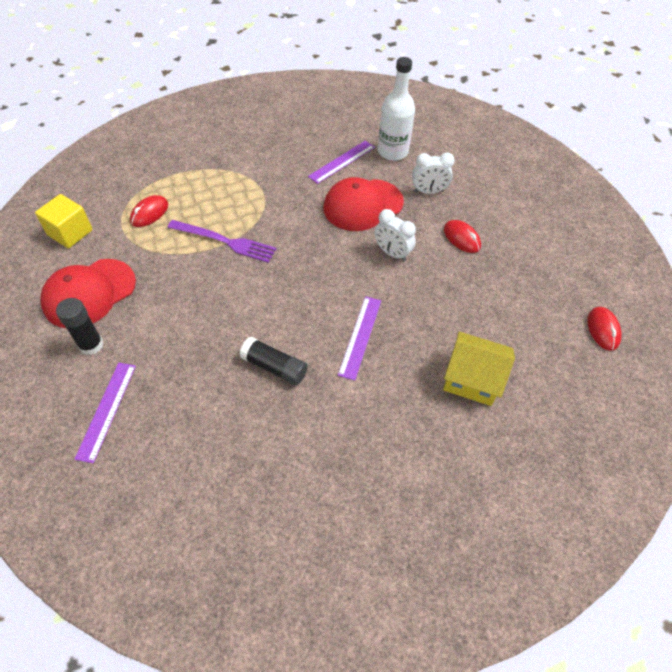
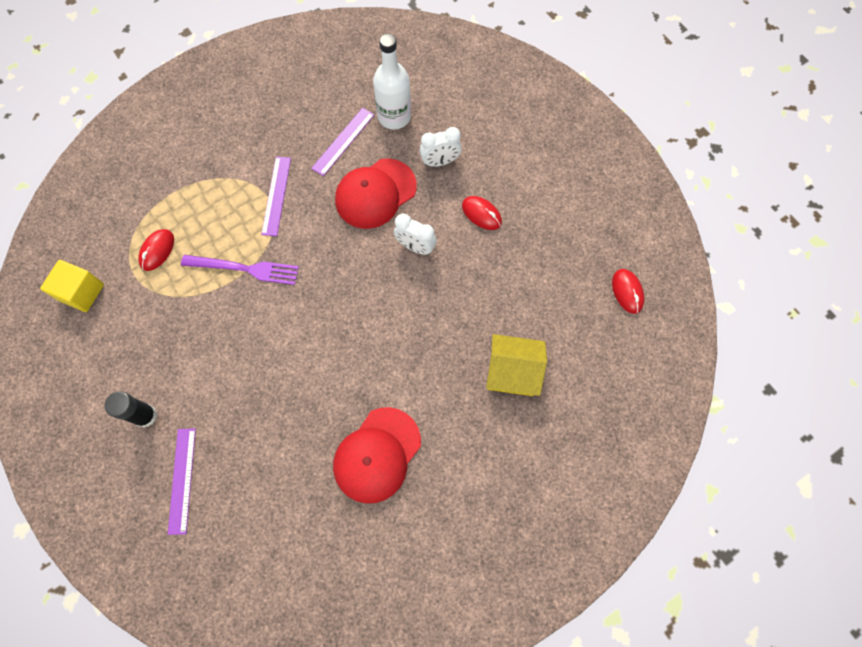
camera: 10 degrees left, 15 degrees up
(89, 293) = (125, 359): red cap -> red cap (377, 455)
(274, 367) = (327, 400): black glue stick -> none
(360, 336) = (401, 349): purple ruler -> purple ruler (276, 195)

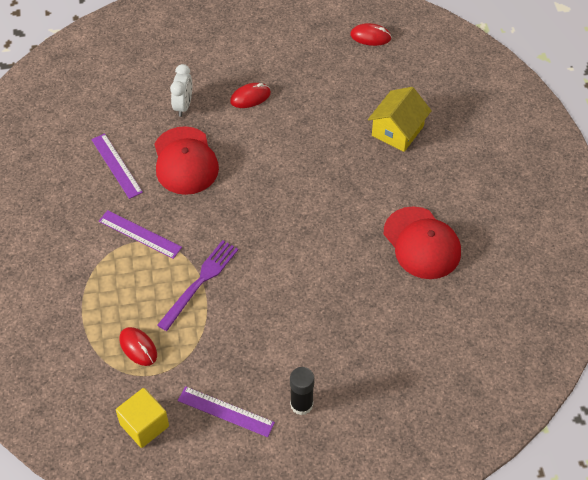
camera: 65 degrees left, 15 degrees down
(182, 480) = (376, 392): purple ruler -> purple ruler (226, 411)
(394, 116) = (116, 120): white bottle -> none
(415, 247) = (253, 152): white clock -> none

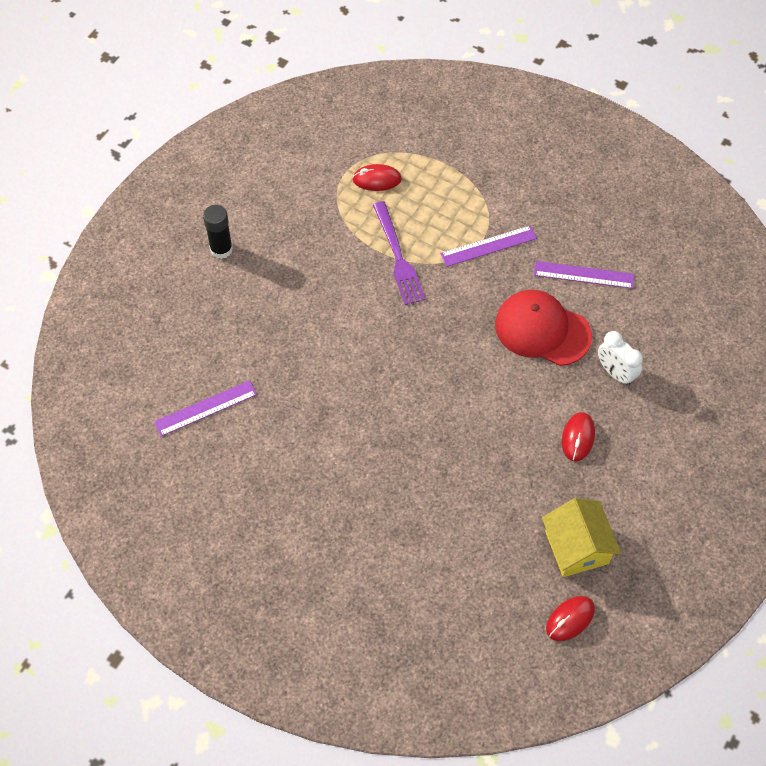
camera: 130 degrees right, 5 degrees up
(144, 425) = (306, 145): yellow cube -> none
(226, 411) = (266, 199): purple ruler -> purple ruler (205, 408)
(397, 131) = (418, 537): yellow house -> yellow house (577, 547)
(422, 243) = (275, 450): red cap -> none

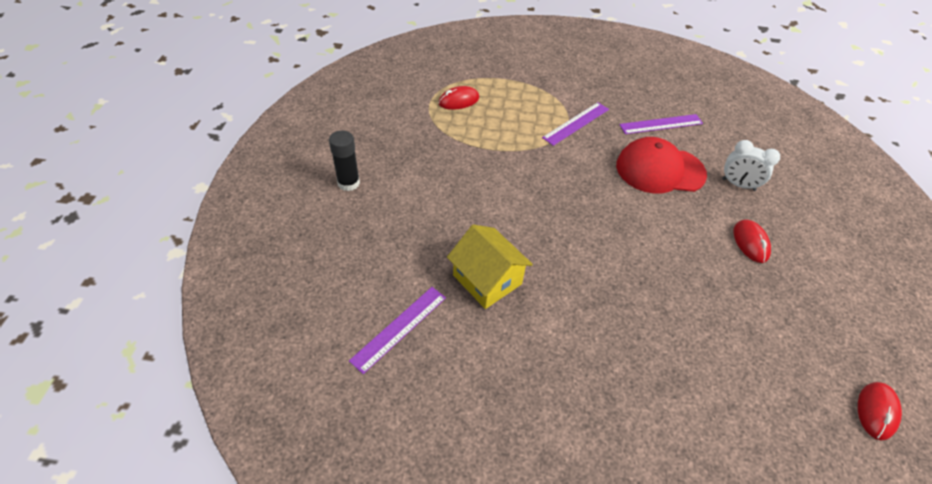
camera: 25 degrees left, 10 degrees down
(398, 256) = (509, 148): purple fork -> none
(577, 547) = (825, 338): yellow house -> yellow house (487, 279)

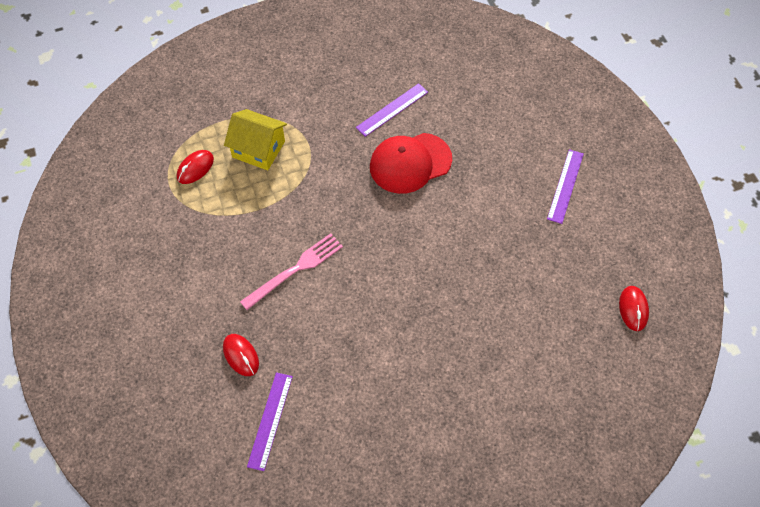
camera: 25 degrees left, 10 degrees up
(348, 183) = (146, 309): black glue stick -> none
(487, 279) = (317, 343): yellow house -> yellow house (258, 149)
(501, 209) = (295, 270): none -> pink fork
(576, 123) = (316, 144): purple ruler -> purple ruler (565, 186)
(738, 184) = (479, 148): white clock -> none
(750, 242) = (507, 204): red mouse -> red mouse (241, 355)

